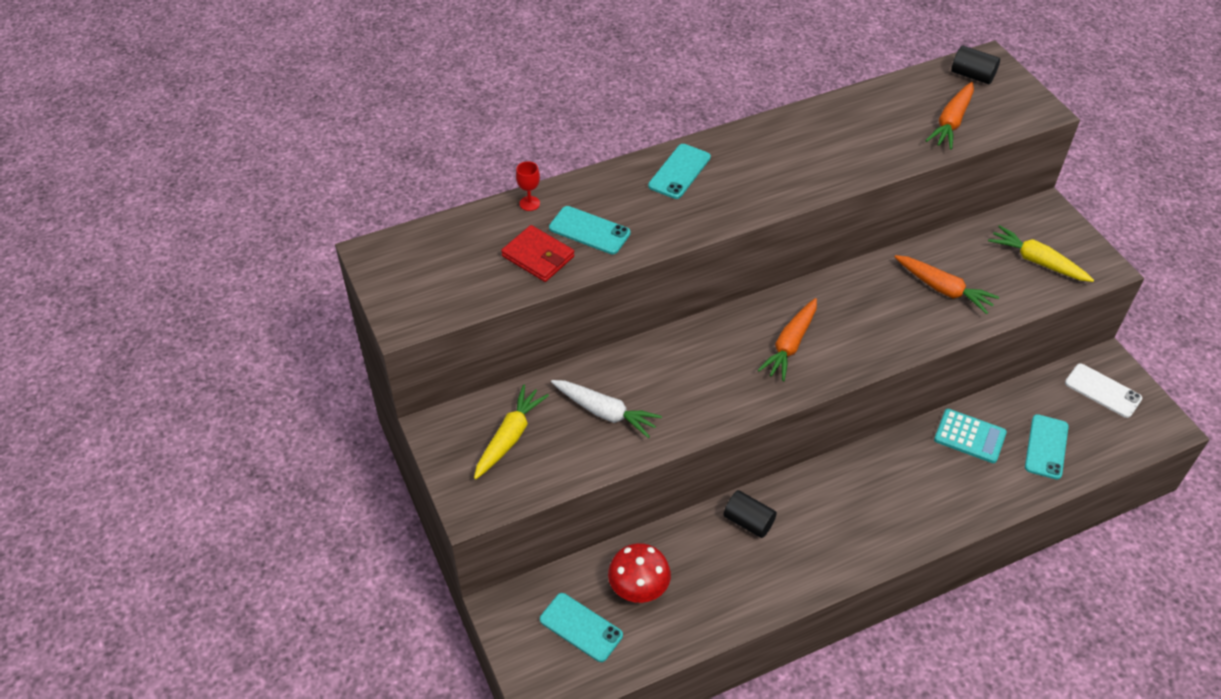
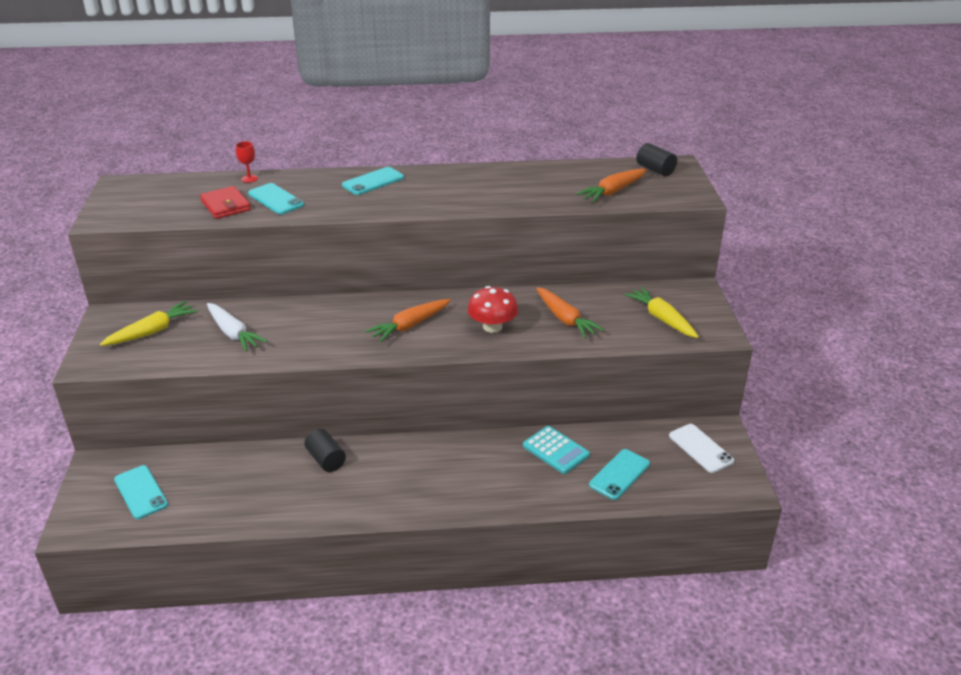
camera: 20 degrees right, 15 degrees down
(638, 586) = (206, 478): red mushroom -> red mushroom (492, 327)

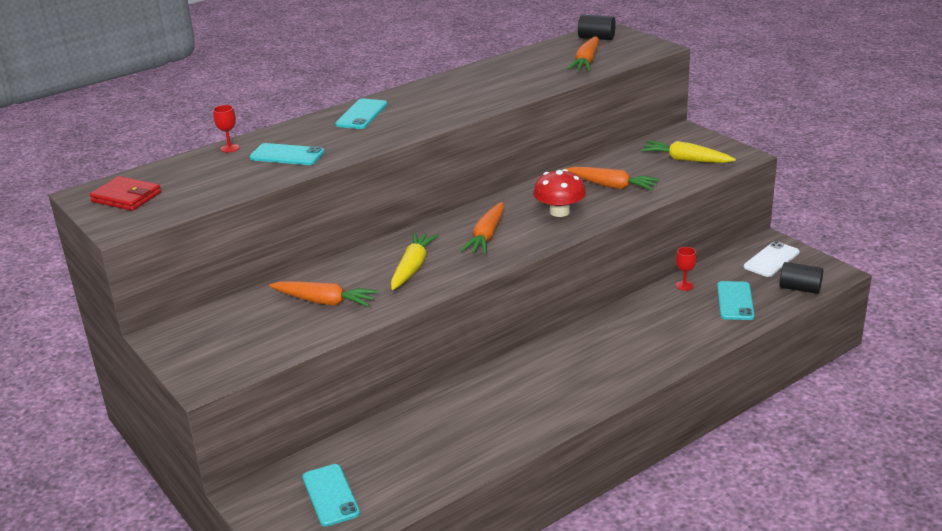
camera: 30 degrees left, 5 degrees down
(140, 492) = (330, 495): turquoise phone -> turquoise phone turned 45 degrees clockwise
(152, 331) = (235, 331): yellow carrot -> yellow carrot (412, 268)
(225, 205) = (242, 175): red wallet -> red wallet (126, 197)
(233, 333) = (325, 301): white carrot -> orange carrot
(326, 459) = (479, 393): black cylinder -> black cylinder (800, 288)
(556, 450) = (666, 305): turquoise calculator -> none
(592, 439) = (684, 285): none -> red goblet
(700, 448) = (771, 260): white phone -> white phone turned 75 degrees counterclockwise

